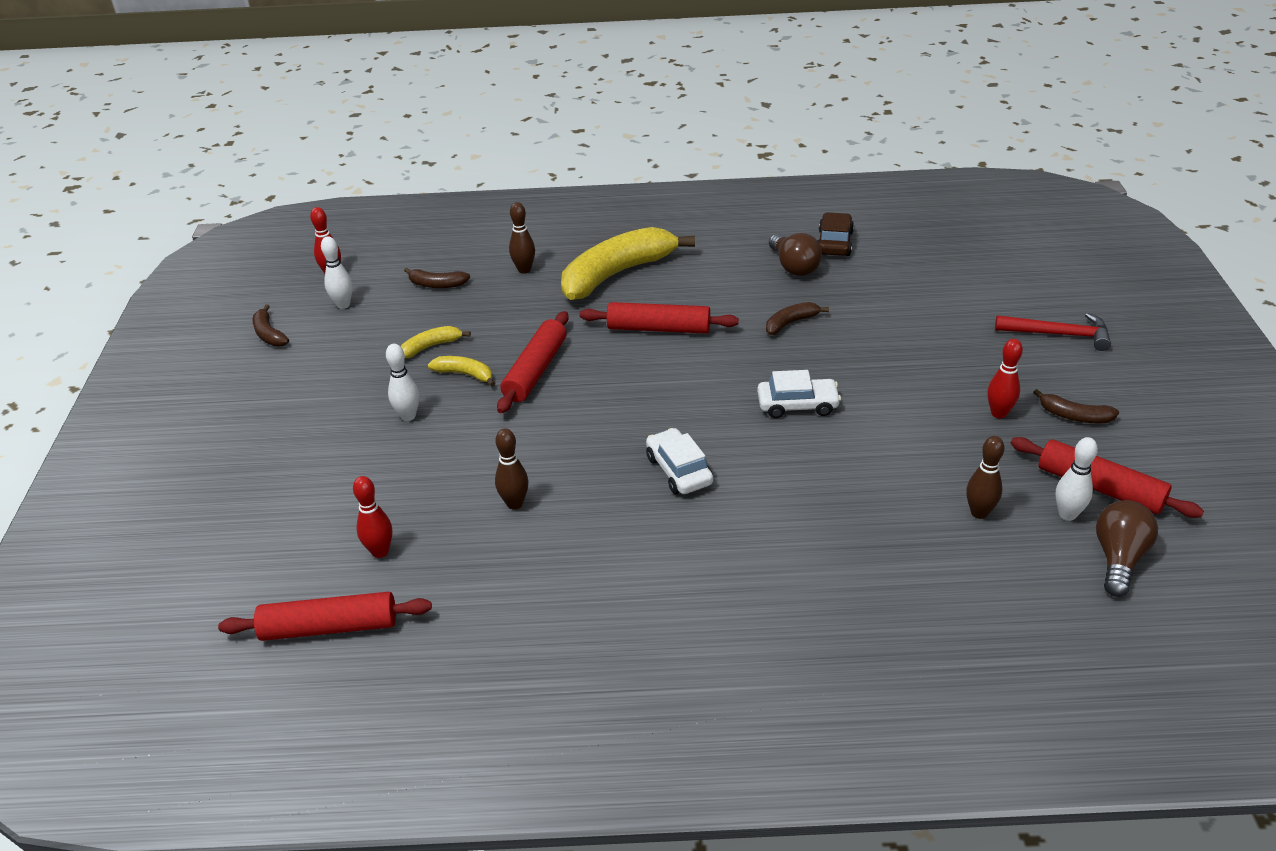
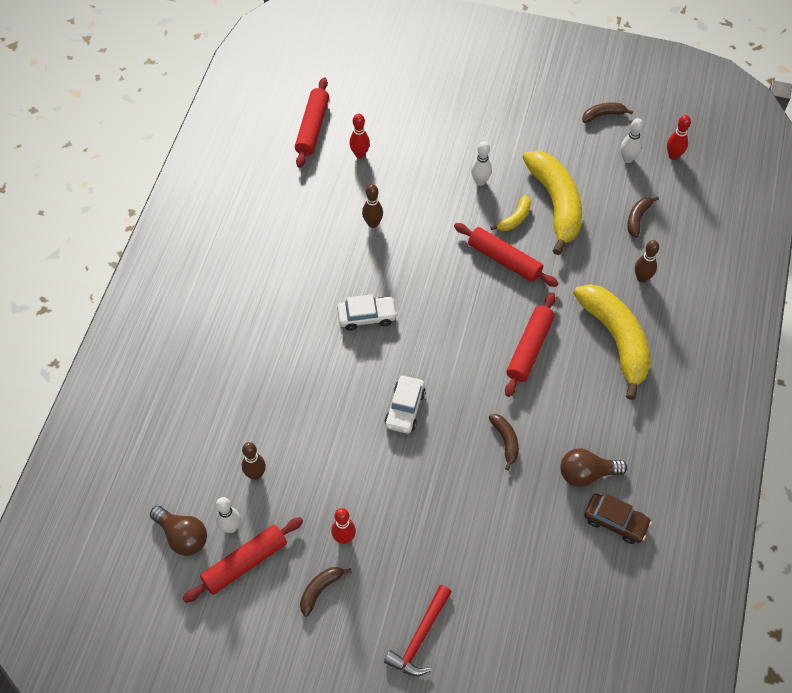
camera: 105 degrees right, 20 degrees up
(431, 346) = (555, 204): yellow banana -> yellow banana, size x2.26

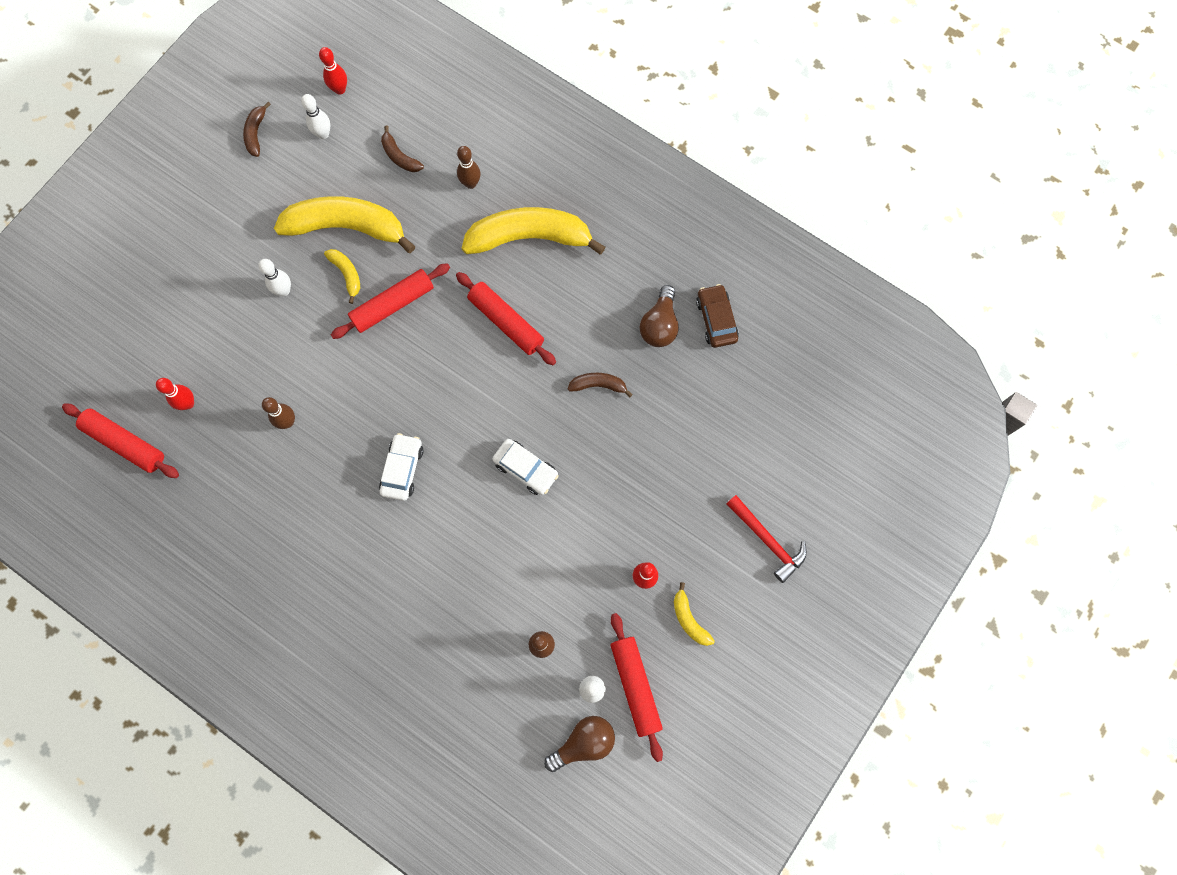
camera: 70 degrees left, 15 degrees up
(320, 590) = (689, 619): brown banana -> yellow banana
(615, 521) = (716, 319): brown car -> brown car turned 60 degrees counterclockwise

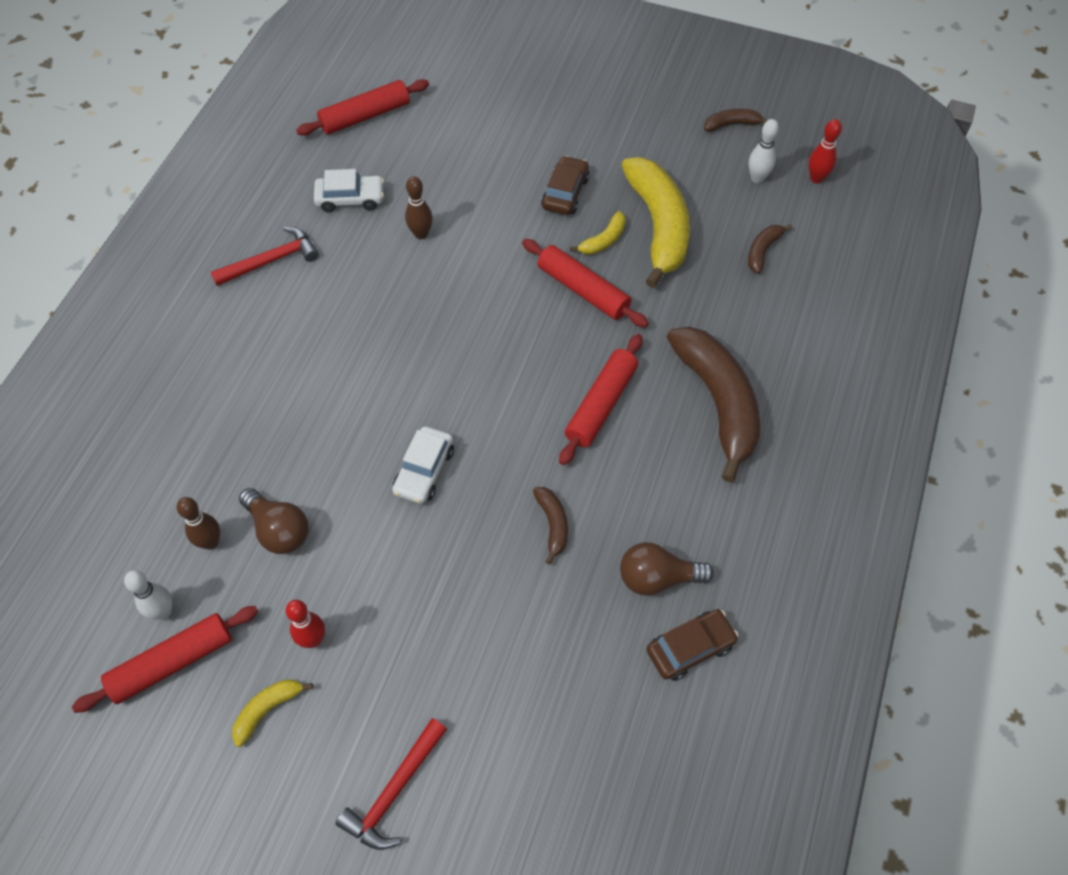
camera: 75 degrees right, 15 degrees down
(125, 443) = (365, 116): red rolling pin -> red rolling pin turned 45 degrees clockwise
(188, 403) = (419, 151): red bowling pin -> none
(273, 557) = (271, 260): none -> red hammer
(284, 290) = (565, 193): white bowling pin -> brown car
(402, 469) = (394, 348): white car -> white car (350, 199)
(471, 183) = (760, 326): brown bowling pin -> none
(529, 237) = (717, 402): yellow banana -> brown banana
(584, 743) = (96, 618): brown light bulb -> brown light bulb (279, 530)

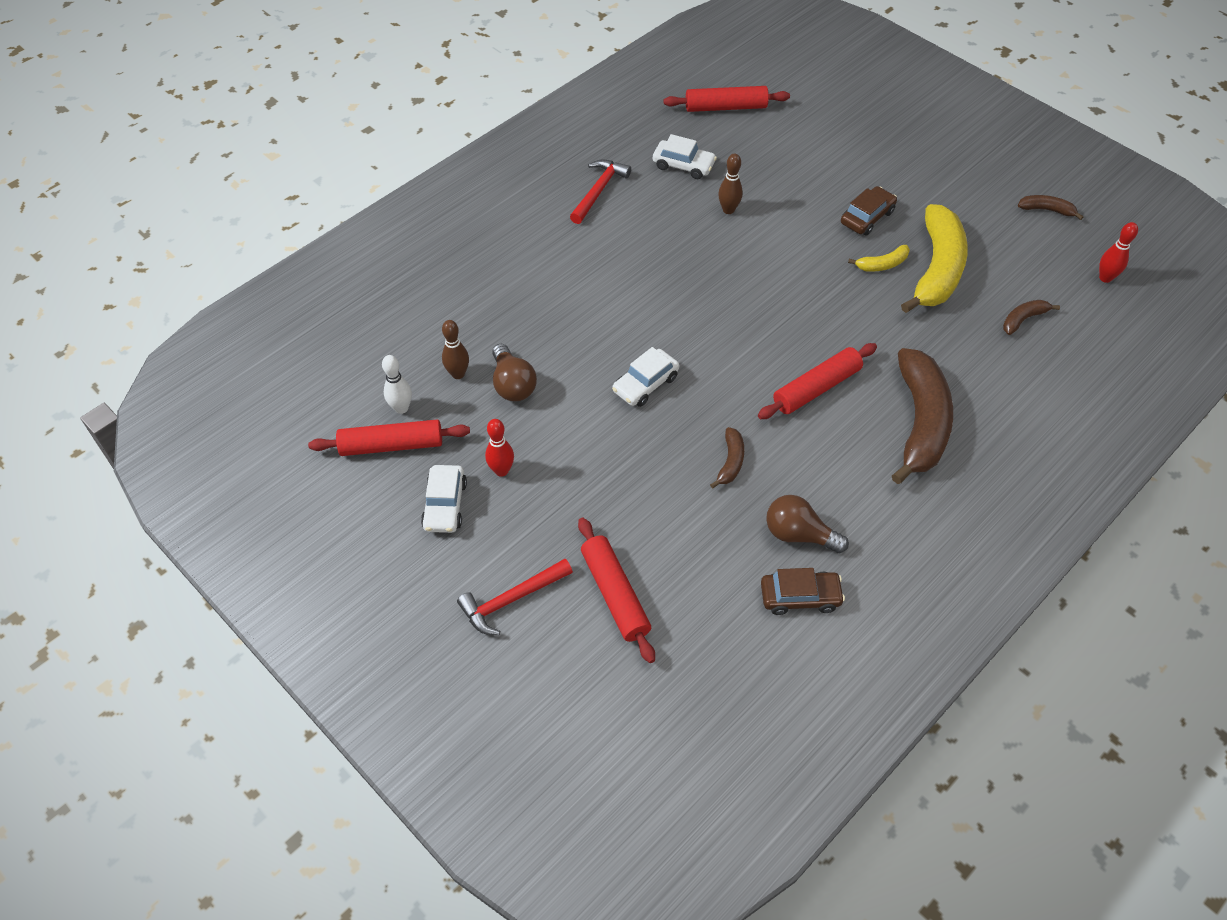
camera: 25 degrees right, 5 degrees down
(267, 710) = (445, 505): yellow banana -> white car
(271, 260) = (599, 191): red hammer -> red hammer turned 60 degrees counterclockwise
(583, 290) = (844, 296): red rolling pin -> red rolling pin (615, 594)
(757, 178) = (1048, 260): white bowling pin -> none

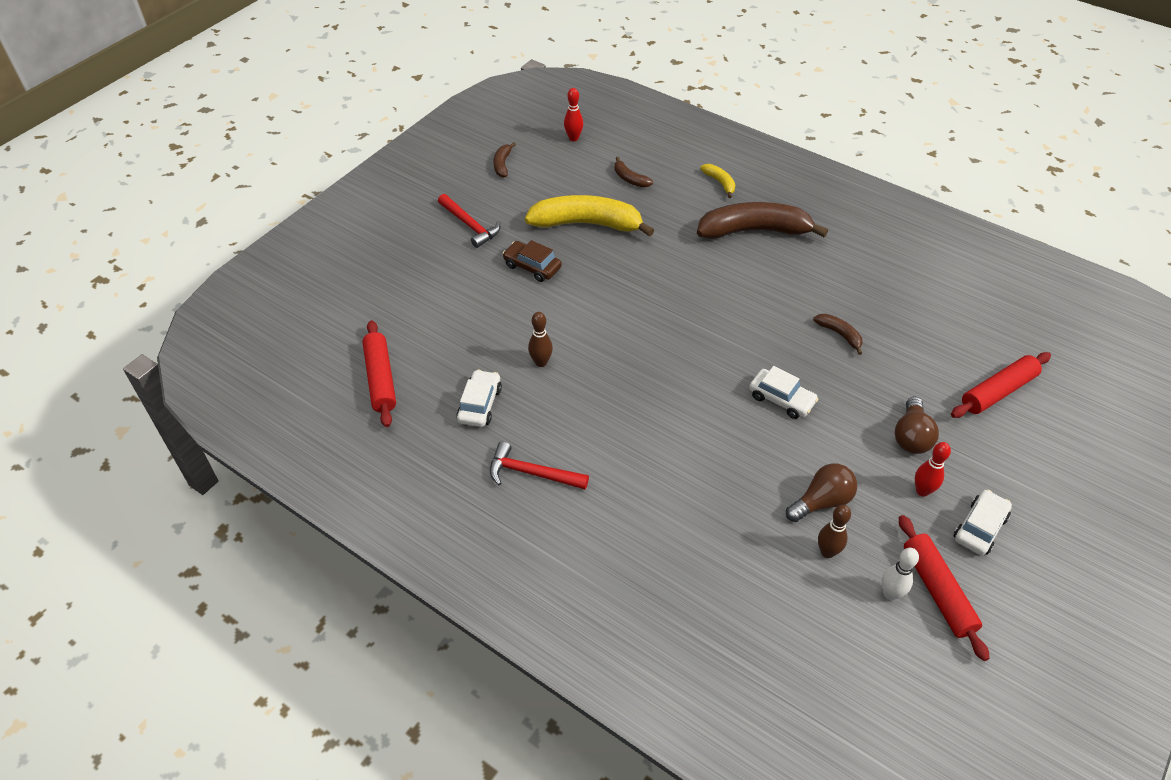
camera: 100 degrees left, 5 degrees down
(445, 505) = (980, 528): white car -> white car turned 45 degrees counterclockwise
(511, 600) = (1042, 458): red hammer -> red hammer (470, 225)
(730, 462) = (839, 334): brown banana -> brown banana turned 45 degrees clockwise
(799, 534) = (888, 291): brown light bulb -> brown light bulb (911, 436)
(800, 597) = (940, 287): brown car -> none
(816, 388) = (743, 289): red rolling pin -> none
(882, 264) = (589, 255): yellow banana -> yellow banana (720, 183)

